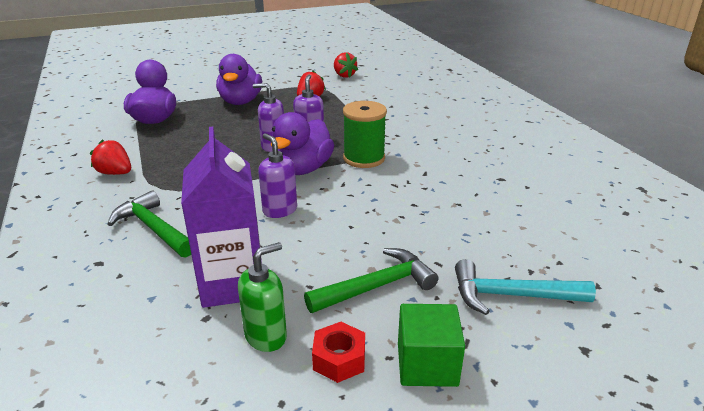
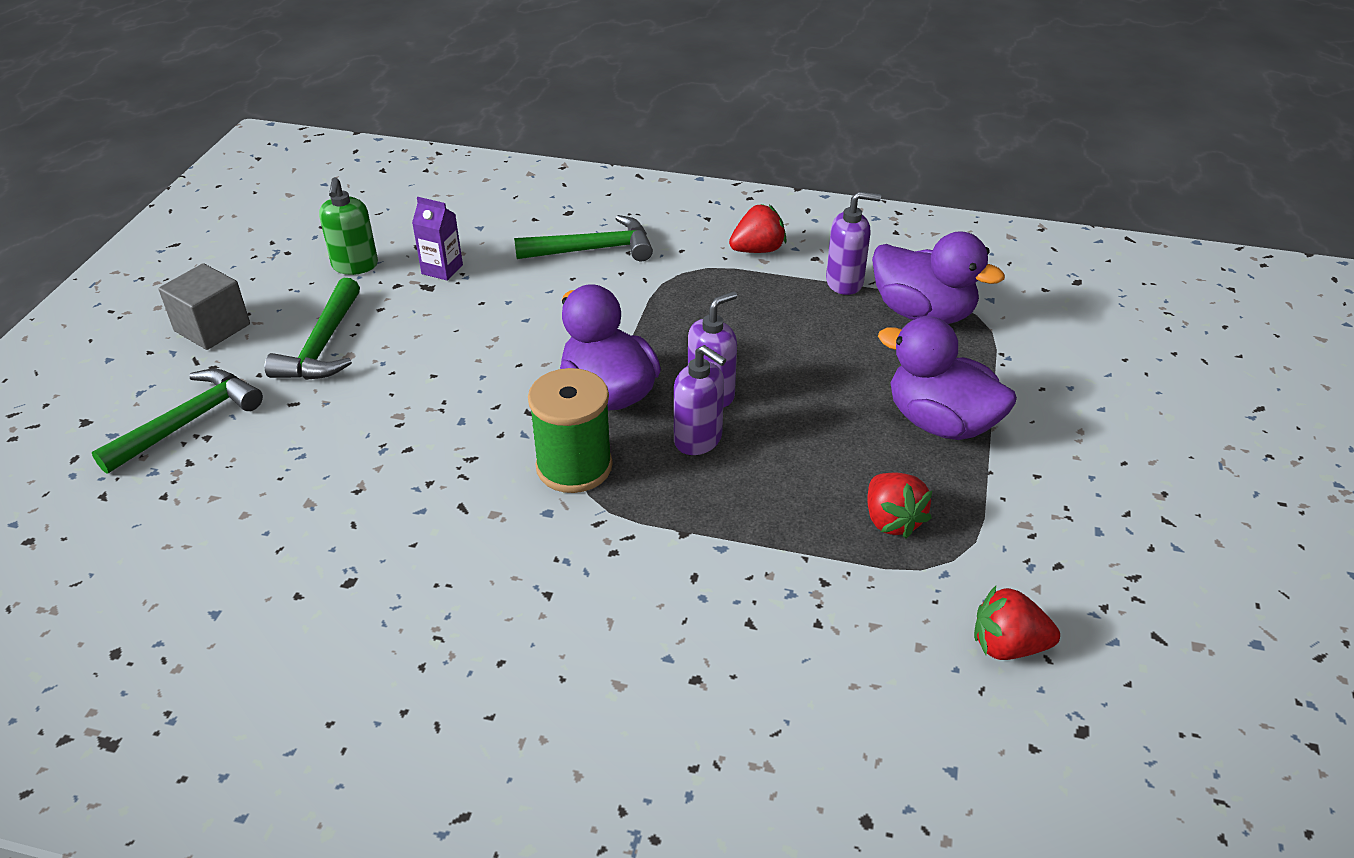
camera: 125 degrees right, 10 degrees up
(232, 283) = (442, 269): purple carton -> purple carton, size x0.48
(279, 210) = (529, 337): purple soap dispenser -> purple soap dispenser (845, 282)
(339, 359) = (282, 289): red nut -> none
(427, 364) = (212, 328): green cube -> grey cube
(511, 296) = (188, 422): turquoise hammer -> green hammer

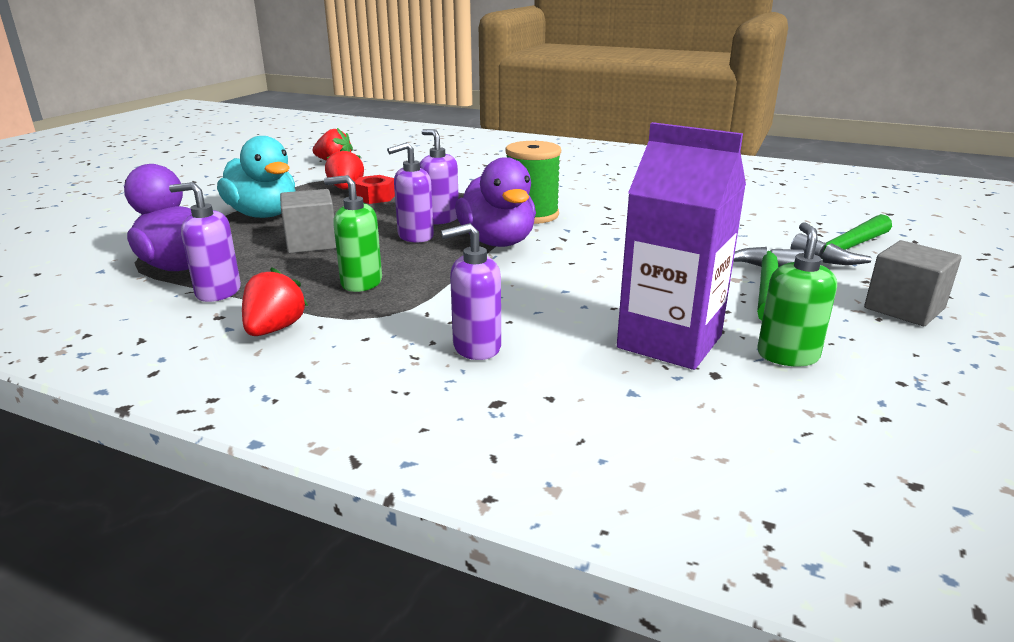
camera: 170 degrees left, 15 degrees down
(442, 269) = (669, 342): purple carton -> purple carton, size x2.10
(592, 249) = (476, 347): green hammer -> purple soap dispenser
(724, 308) = (361, 283): none -> green soap dispenser
(757, 250) = (274, 329): red strawberry -> red strawberry turned 120 degrees clockwise
(824, 366) = (311, 243): none -> grey cube
(826, 496) = (375, 197): none -> red nut
(940, 423) = (263, 215): purple duck -> turquoise duck

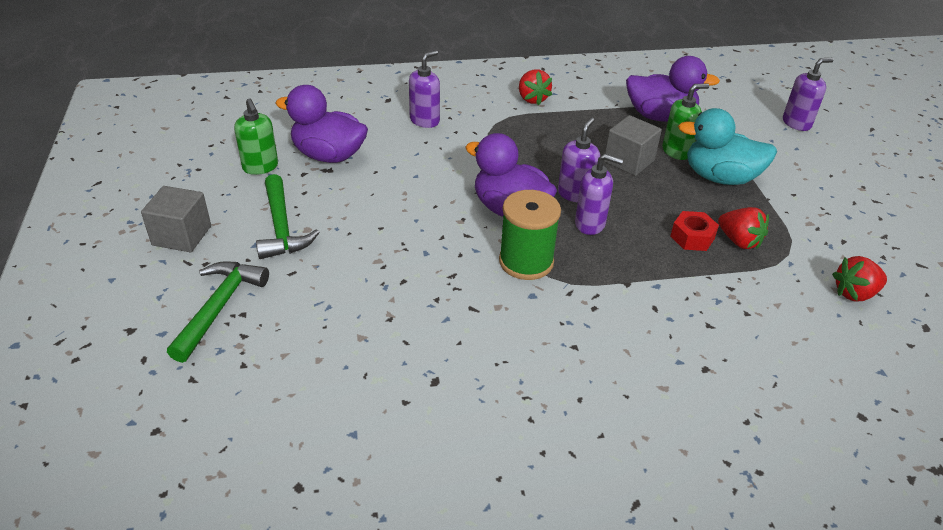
camera: 145 degrees right, 15 degrees up
(218, 292) = (601, 108): purple soap dispenser -> purple soap dispenser (796, 123)
(361, 283) = (540, 139): green soap dispenser -> green soap dispenser (676, 151)
(669, 342) = (328, 155): purple carton -> purple duck

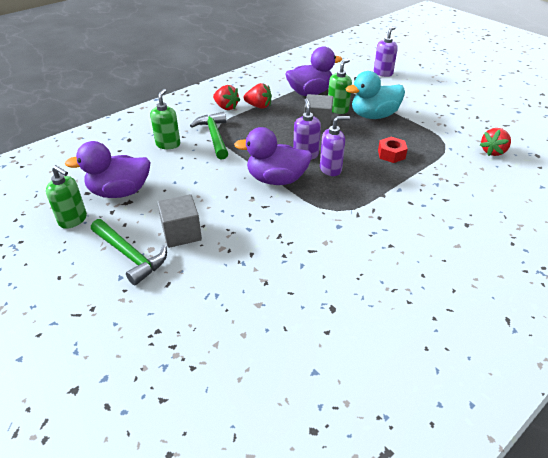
camera: 30 degrees left, 0 degrees up
(182, 235) = (53, 296): grey cube -> grey cube (181, 233)
(219, 307) = (134, 335): green hammer -> green hammer (214, 136)
(425, 120) = (168, 144): purple soap dispenser -> green soap dispenser
(526, 262) = (316, 207): green spool -> none
(739, 241) = (416, 147): red strawberry -> red strawberry (259, 106)

